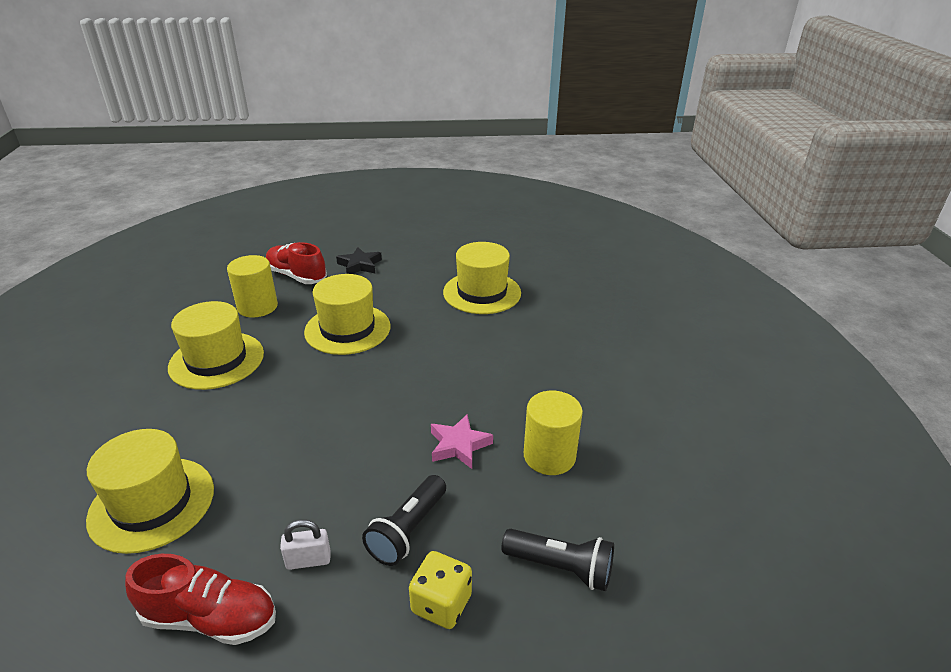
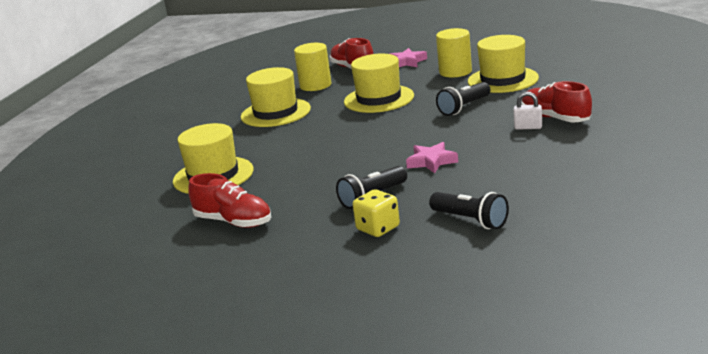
camera: 25 degrees right, 10 degrees down
(308, 560) = (301, 205): white padlock -> white padlock (528, 127)
(360, 265) = (407, 62): black star -> pink star
(458, 341) = (464, 107): none -> black flashlight
(549, 456) = (499, 170): yellow cylinder -> yellow cylinder (455, 72)
(570, 355) = (555, 118): none -> red shoe

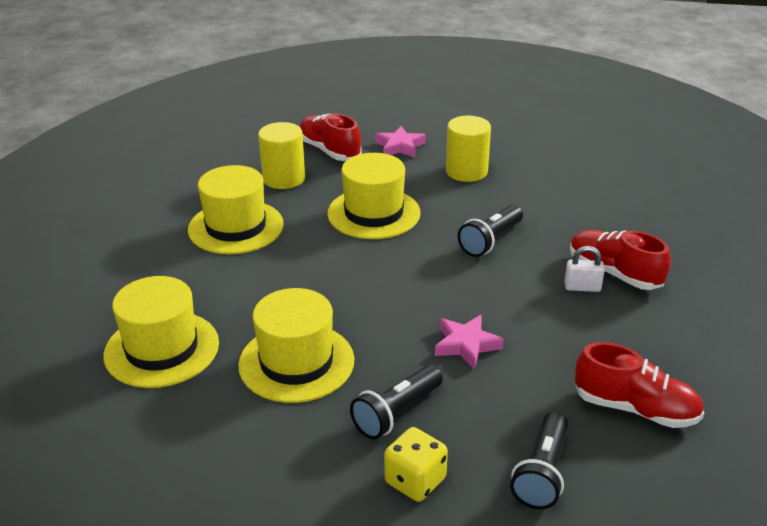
camera: 10 degrees left, 10 degrees up
(233, 222) = (202, 451): red shoe -> red shoe (635, 409)
(470, 220) = (542, 473): black flashlight -> black flashlight turned 75 degrees clockwise
(503, 80) = (531, 192): yellow hat -> yellow hat (296, 362)

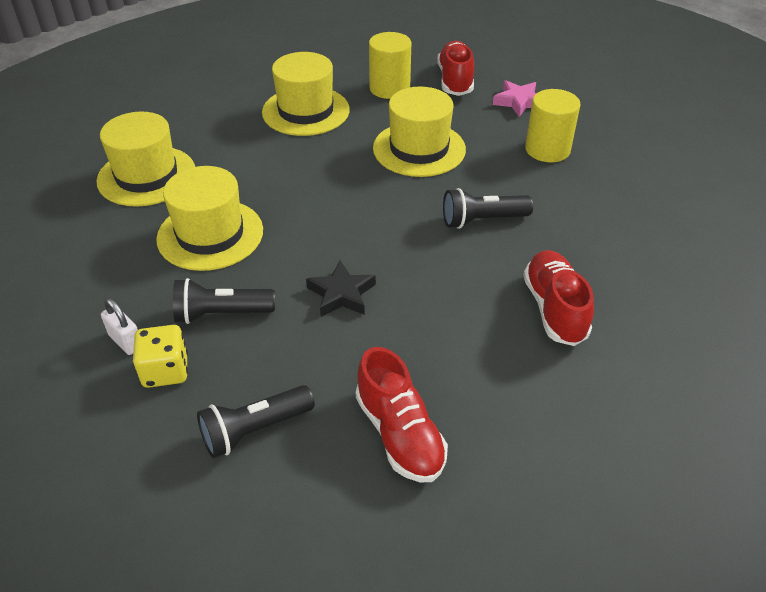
camera: 40 degrees right, 10 degrees up
(466, 345) = (341, 294): pink star -> black star
(582, 287) = (505, 304): white padlock -> white padlock (126, 341)

